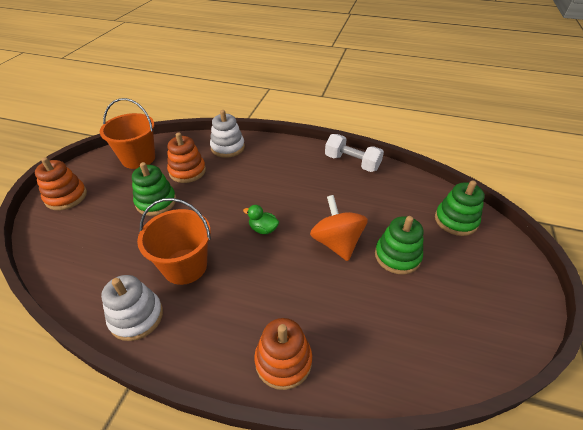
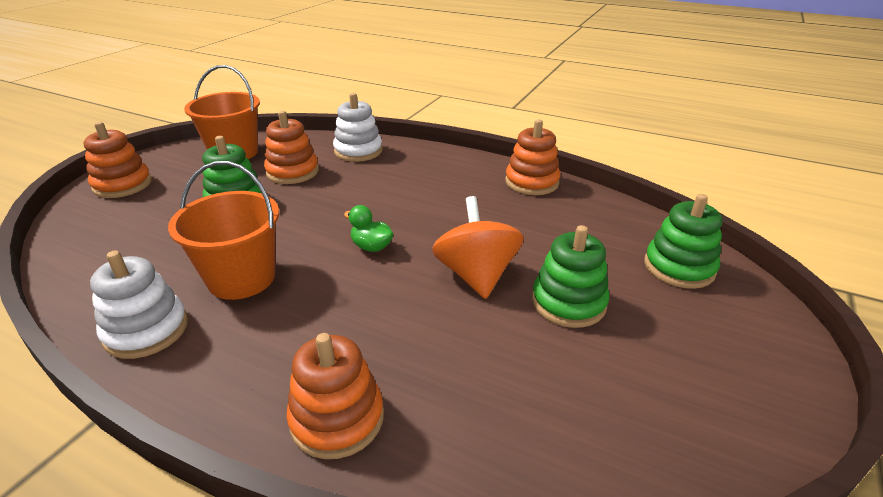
camera: 10 degrees right, 10 degrees down
(352, 163) = (531, 182): white dumbbell -> orange stacking toy

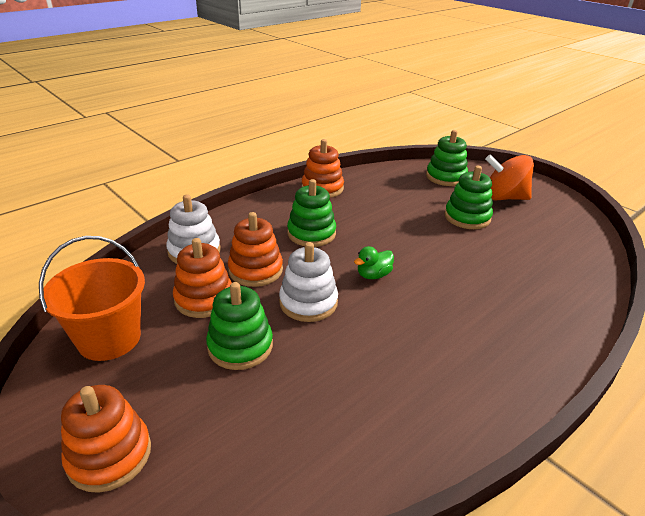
camera: 70 degrees left, 0 degrees up
(146, 330) = (448, 418): white stacking toy -> white stacking toy (308, 302)
(241, 278) = (389, 352): orange bucket -> none
(337, 418) = (555, 321): orange stacking toy -> orange stacking toy (255, 270)
(428, 196) = (311, 233): none -> green stacking toy
(476, 275) = (429, 239): orange spinning top -> orange spinning top (504, 198)

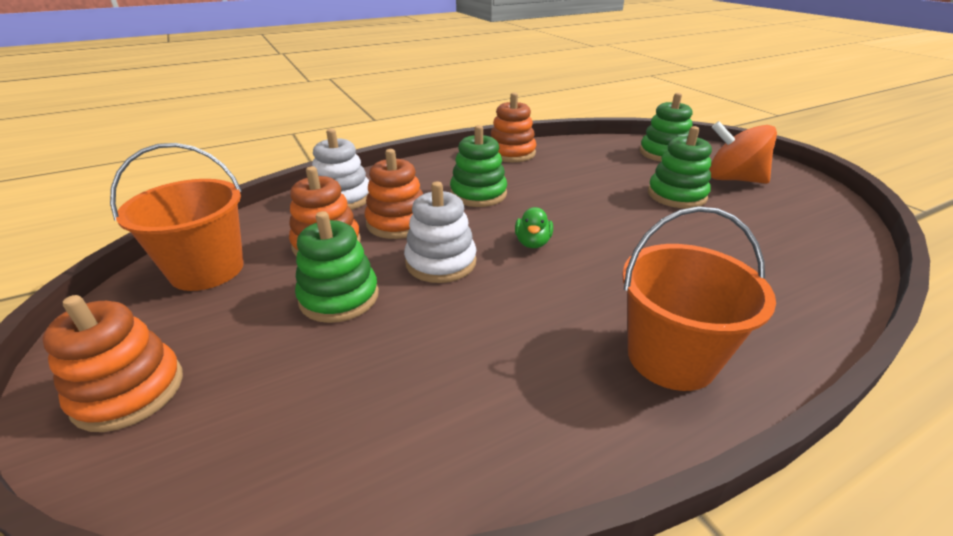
camera: 15 degrees right, 0 degrees up
(373, 275) = (532, 243): green duck -> green duck turned 60 degrees counterclockwise
(502, 355) = (671, 357): none -> orange bucket

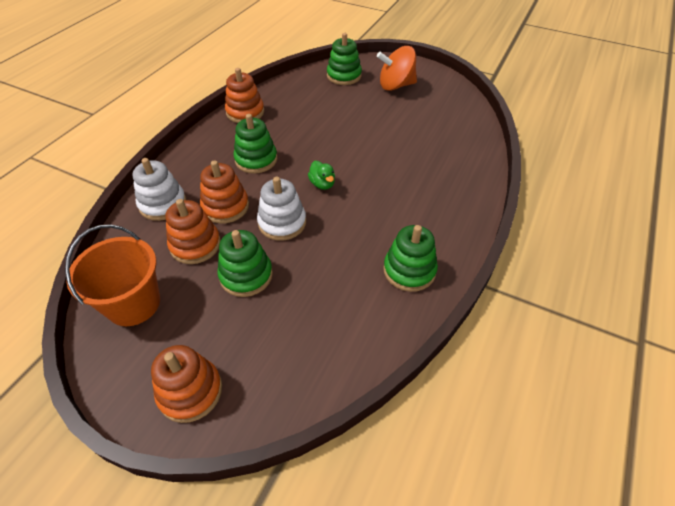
camera: 35 degrees left, 15 degrees up
(671, 357) = (437, 222): orange bucket -> none
(676, 195) = (374, 112): green stacking toy -> green stacking toy (409, 270)

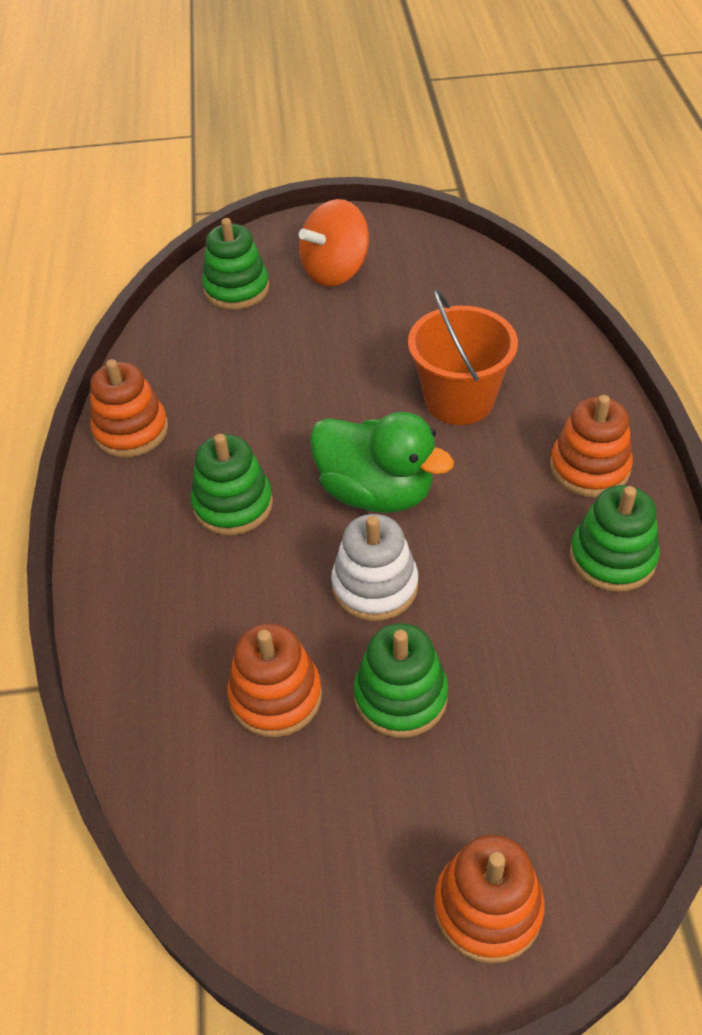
camera: 30 degrees left, 0 degrees up
(133, 303) = (273, 843): orange bucket -> orange bucket (459, 400)
(163, 204) = (151, 661): white stacking toy -> none
(225, 207) = (262, 609): orange stacking toy -> orange stacking toy (589, 468)
(322, 184) = (376, 492): green duck -> green duck, size x2.13

